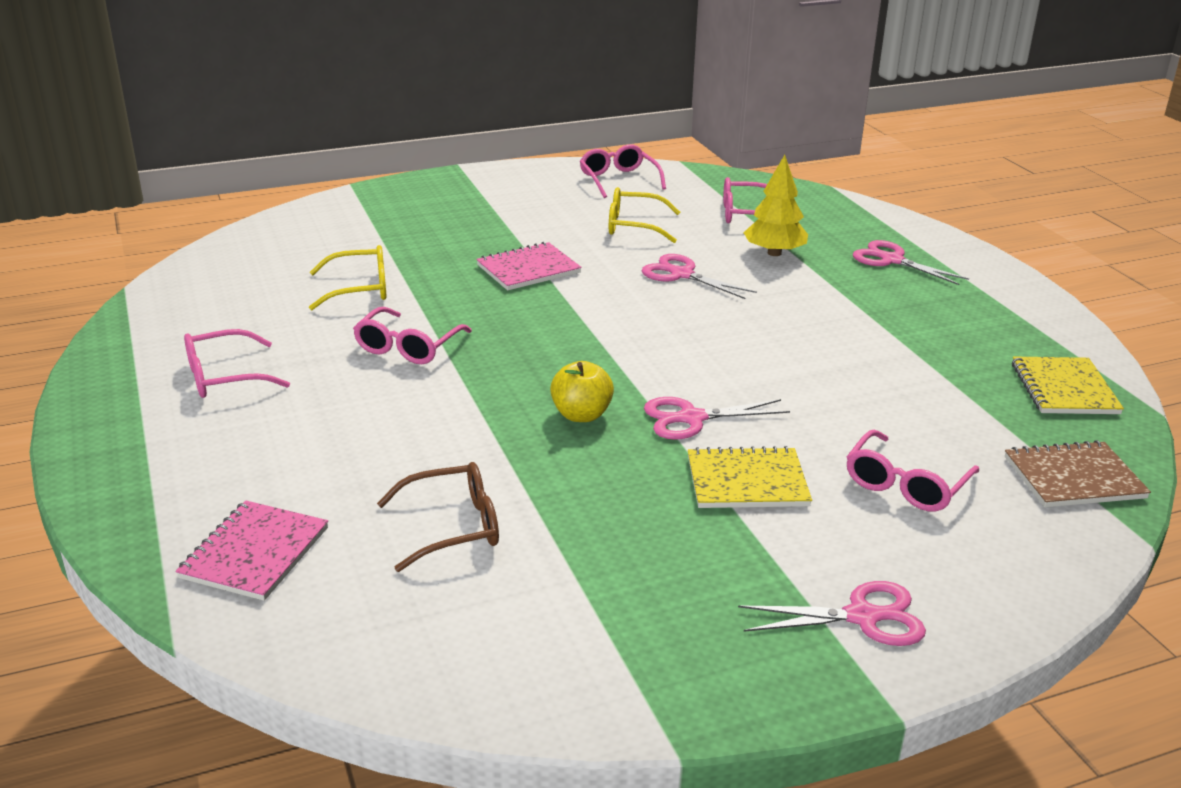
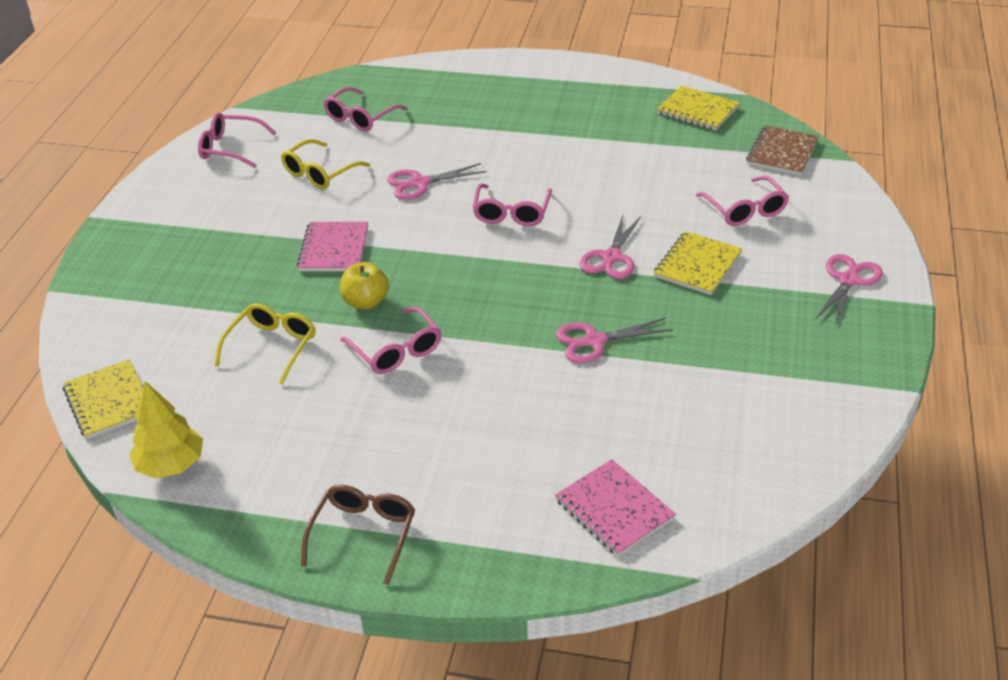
camera: 55 degrees left, 10 degrees up
(224, 377) = (348, 465): pink glasses -> pink glasses (511, 213)
(233, 250) = (109, 401): none -> yellow notebook
(453, 527) = (653, 405): brown glasses -> brown glasses (363, 534)
(581, 415) = (567, 301): yellow apple -> yellow apple (366, 302)
(774, 253) = (431, 132): yellow tree -> yellow tree (171, 465)
(892, 260) = (493, 92): pink scissors -> pink scissors (594, 341)

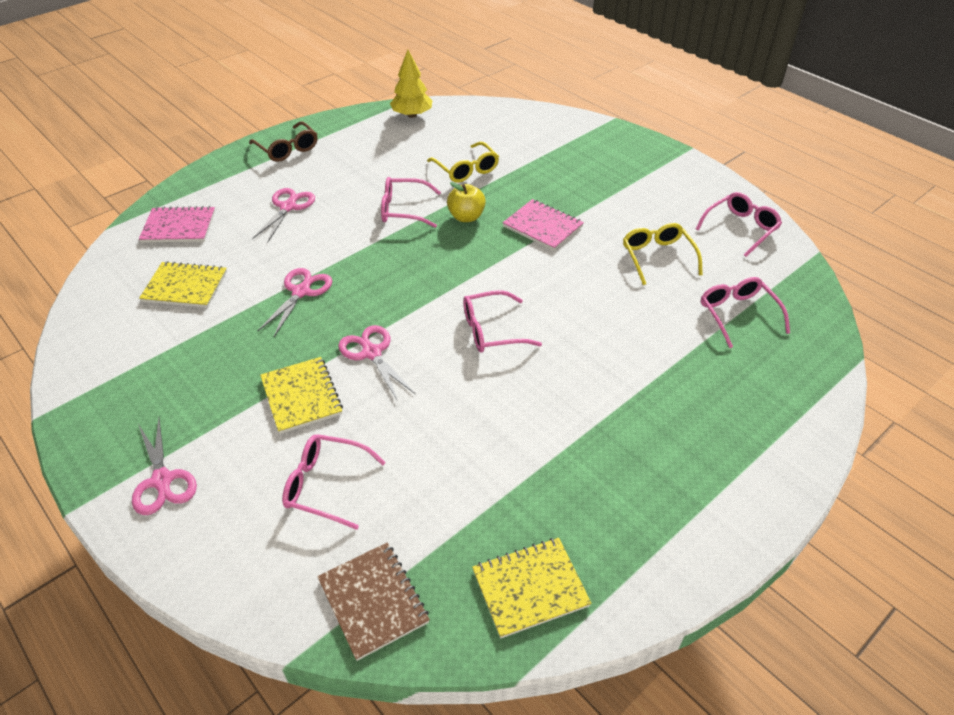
camera: 125 degrees right, 5 degrees up
(109, 401) = (485, 111): yellow notebook -> yellow notebook (185, 286)
(420, 183) = (589, 302): pink scissors -> pink scissors (288, 207)
(511, 213) = (491, 330): pink glasses -> pink glasses turned 60 degrees counterclockwise

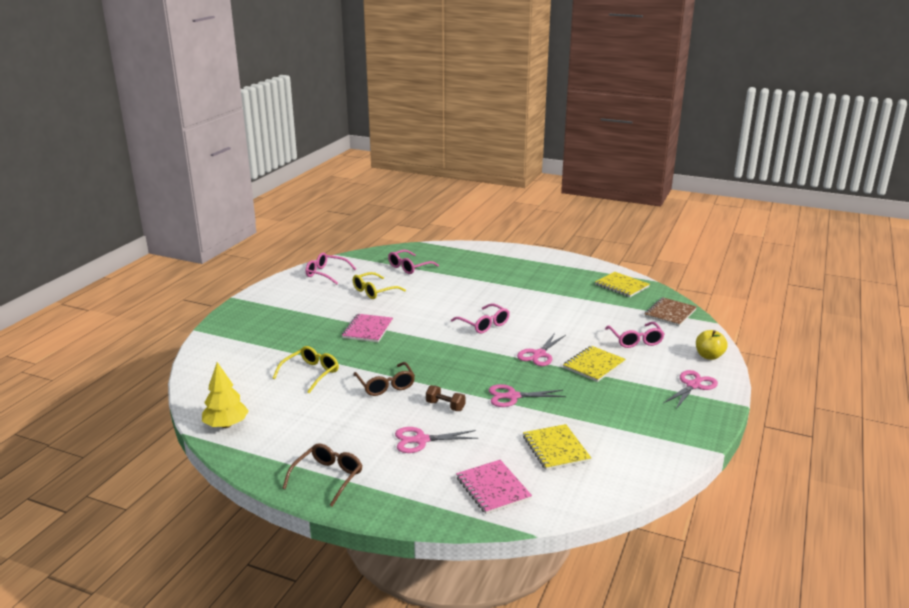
camera: 115 degrees left, 20 degrees down
(329, 238) = (445, 406): none -> brown dumbbell
(403, 210) = (385, 385): pink glasses -> brown glasses
(466, 217) = (376, 358): yellow apple -> yellow apple (709, 356)

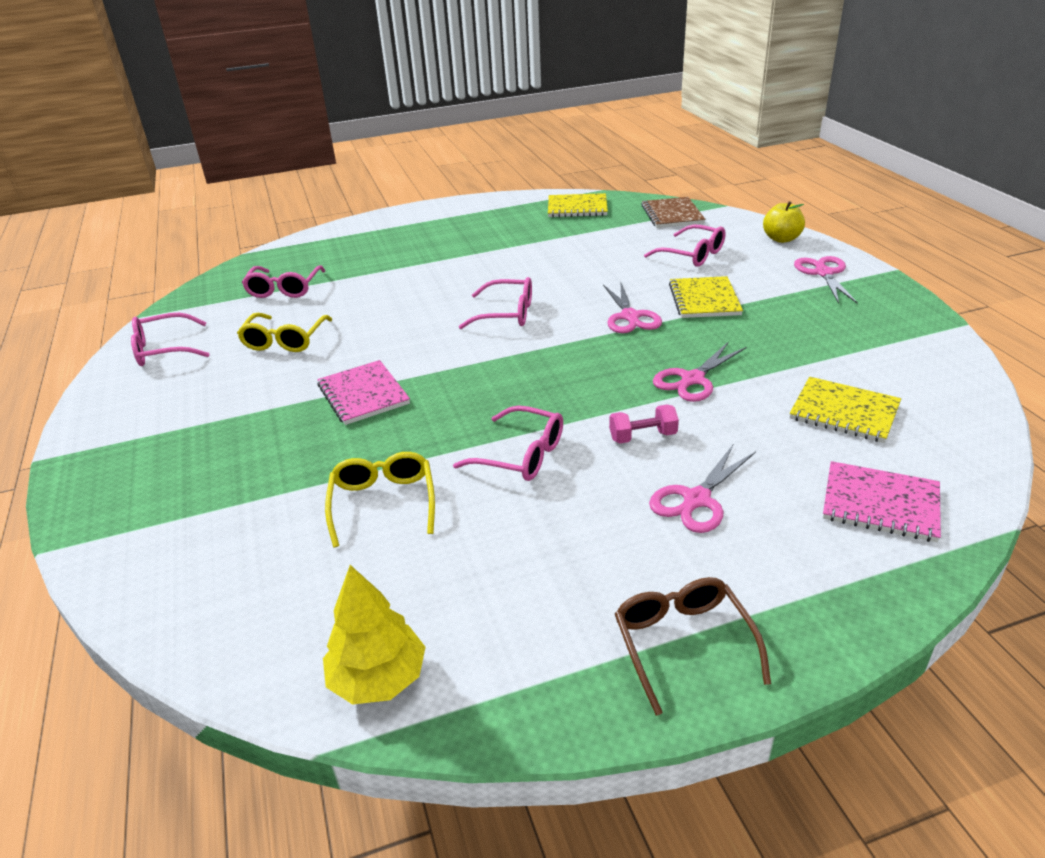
camera: 40 degrees left, 10 degrees up
(385, 385) = (521, 455): brown glasses -> pink glasses
(445, 406) = (643, 436): brown dumbbell -> pink dumbbell

